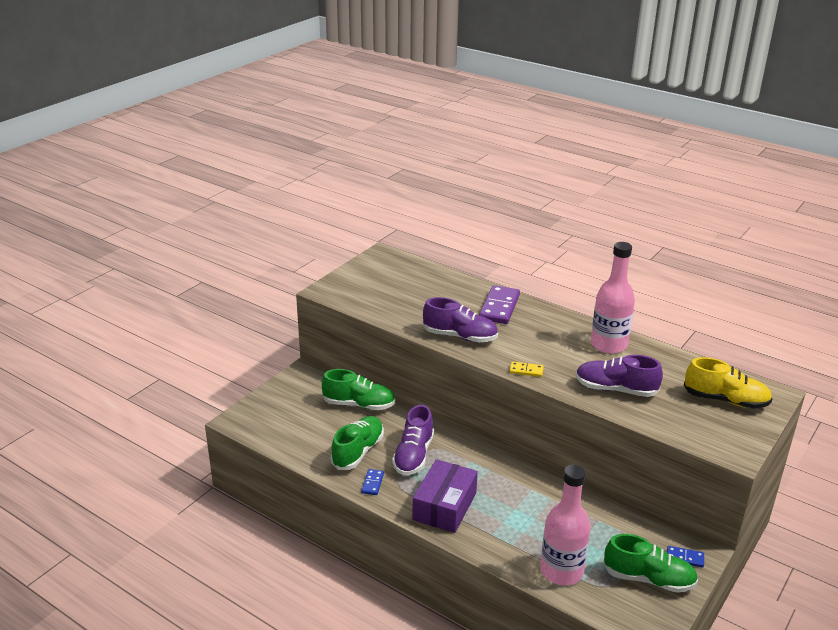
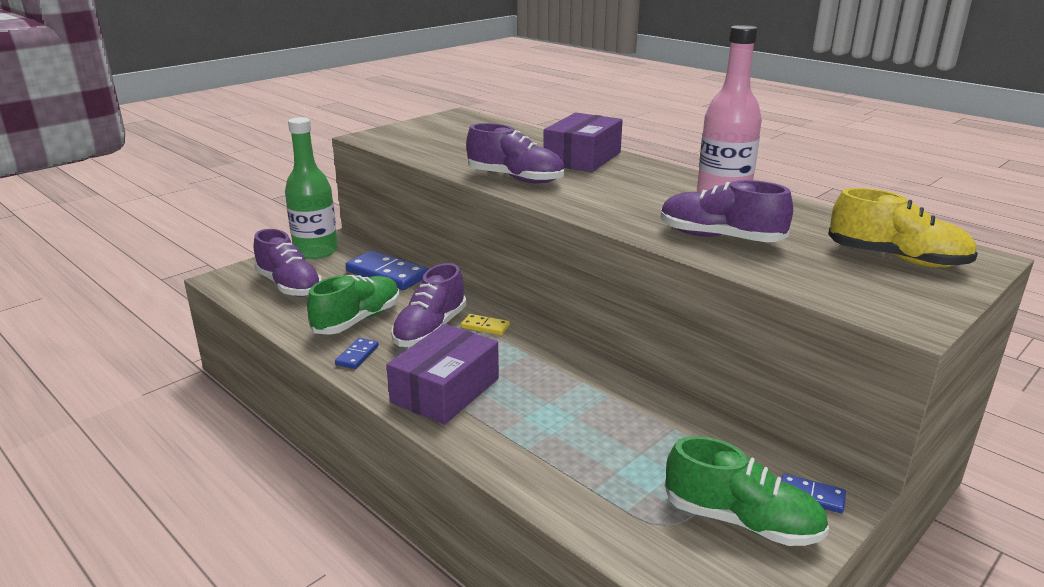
camera: 10 degrees right, 5 degrees down
(291, 423) = (289, 286): none -> purple shoe
(293, 385) = (316, 251): none -> green bottle
(359, 404) = (387, 274): green shoe -> blue domino
(499, 307) = (582, 158): purple domino -> purple box
(526, 370) = (592, 212): yellow domino -> yellow domino (485, 326)
(561, 571) = (594, 493): pink bottle -> none

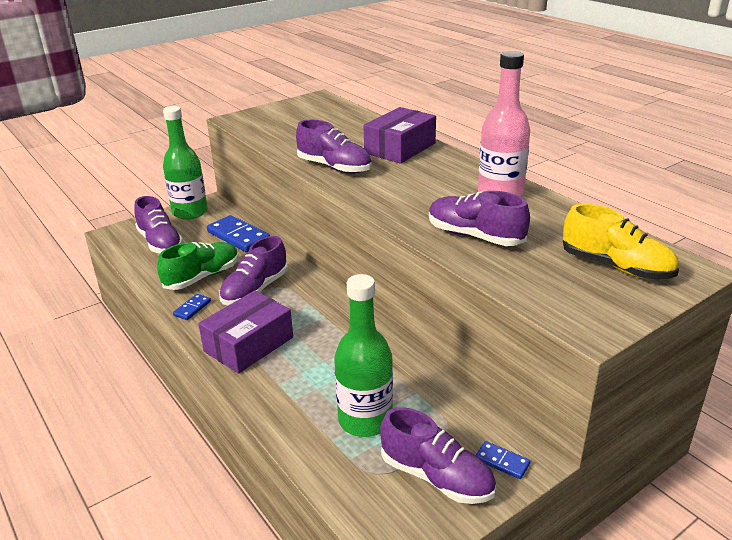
camera: 10 degrees right, 5 degrees up
(485, 326) = (299, 290): yellow domino -> none
(626, 464) = (365, 420): none -> green bottle
(741, 521) = (436, 477): green shoe -> purple shoe

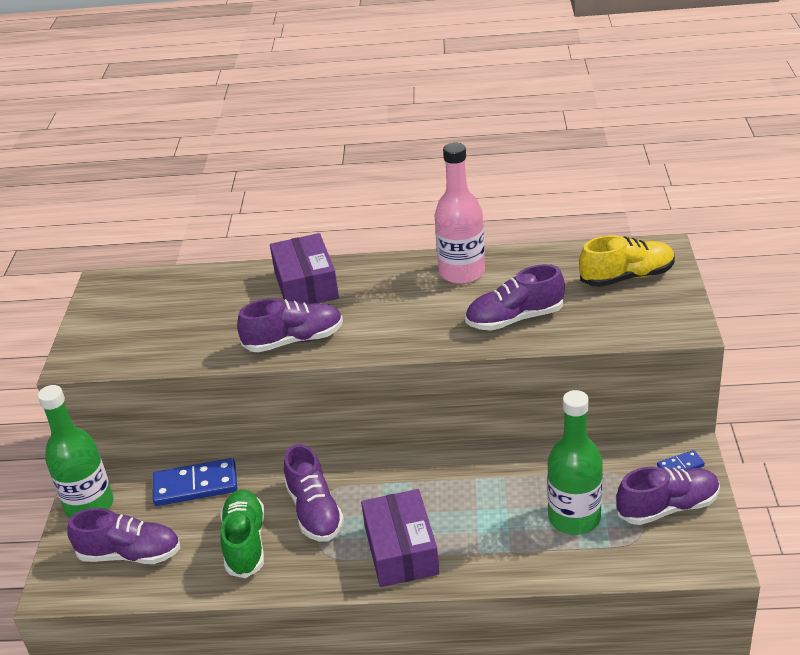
camera: 50 degrees left, 5 degrees up
(192, 308) = (296, 571): blue domino -> none

